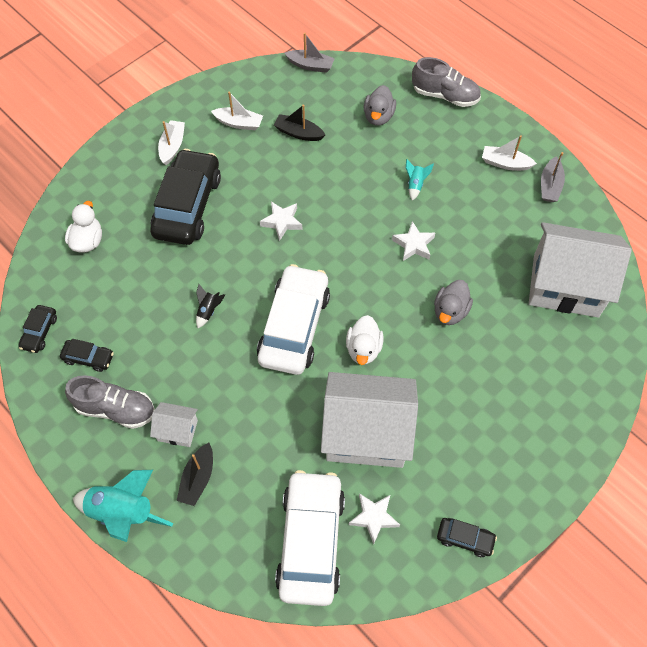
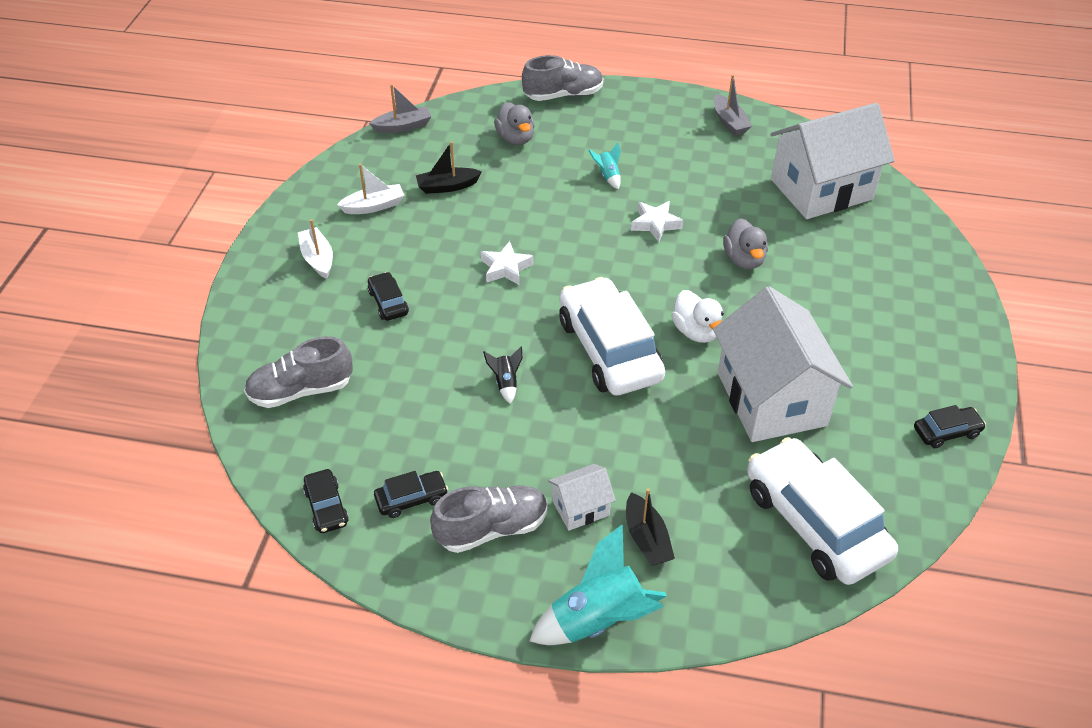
camera: 35 degrees left, 15 degrees down
(88, 241) = (301, 390): white duck -> grey shoe
(188, 205) = (388, 302): black car -> black car, size x0.44
(366, 433) = (771, 399): white house -> white house turned 75 degrees counterclockwise
(374, 518) = (851, 465): white star -> none
(505, 163) = (673, 123): white boat -> none

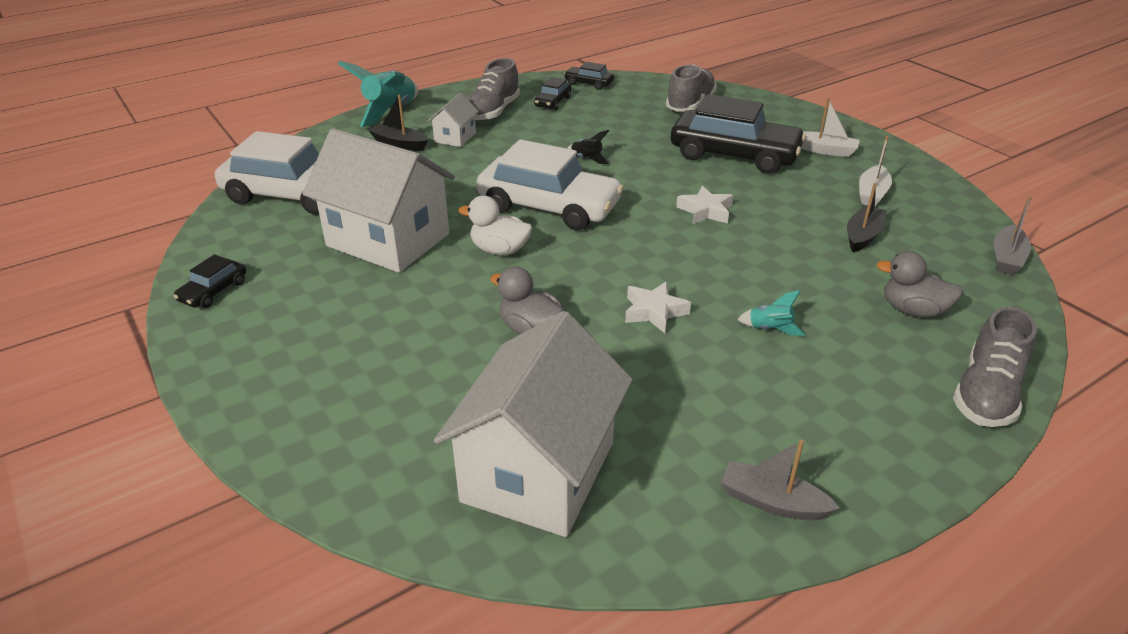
camera: 135 degrees right, 10 degrees down
(388, 302) = (734, 155): black car -> black car, size x2.26

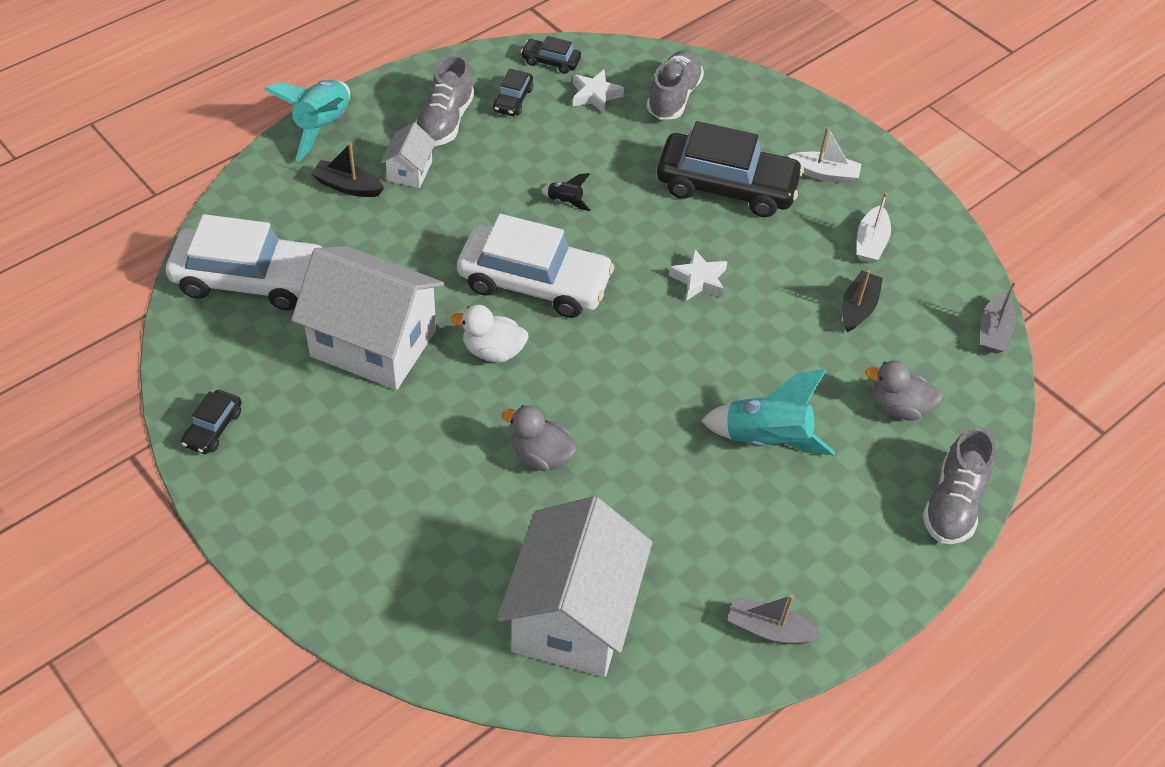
camera: 10 degrees left, 15 degrees up
(654, 311) = (657, 425): white star -> white star (595, 95)
(770, 329) = (766, 440): turquoise rocket -> turquoise rocket, size x2.12

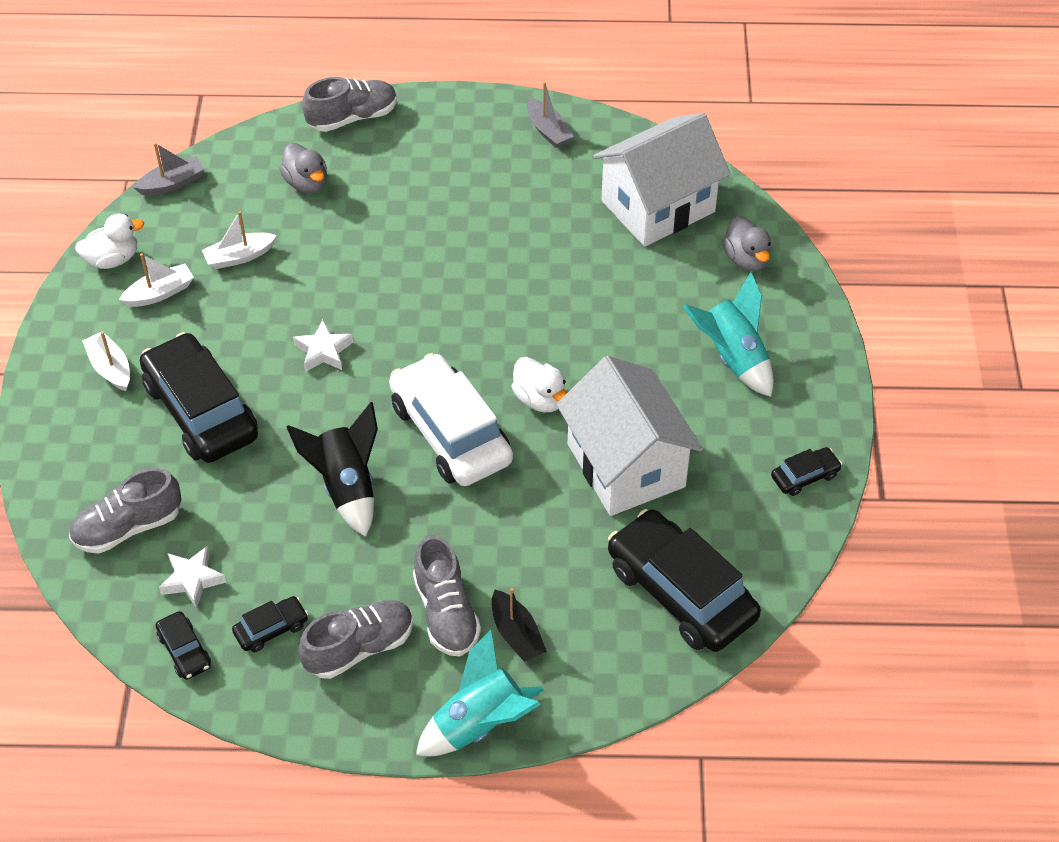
camera: 135 degrees left, 0 degrees up
(250, 279) = (681, 592): white car -> black car
(409, 171) = (446, 612): white house -> grey shoe
(541, 456) = (582, 306): grey duck -> grey duck (746, 259)
(565, 202) = (346, 487): black rocket -> black rocket, size x2.12
(766, 440) = (419, 220): turquoise rocket -> turquoise rocket (732, 357)
(858, 308) = (239, 257): black boat -> white boat
(939, 243) = (112, 259): none -> white duck

